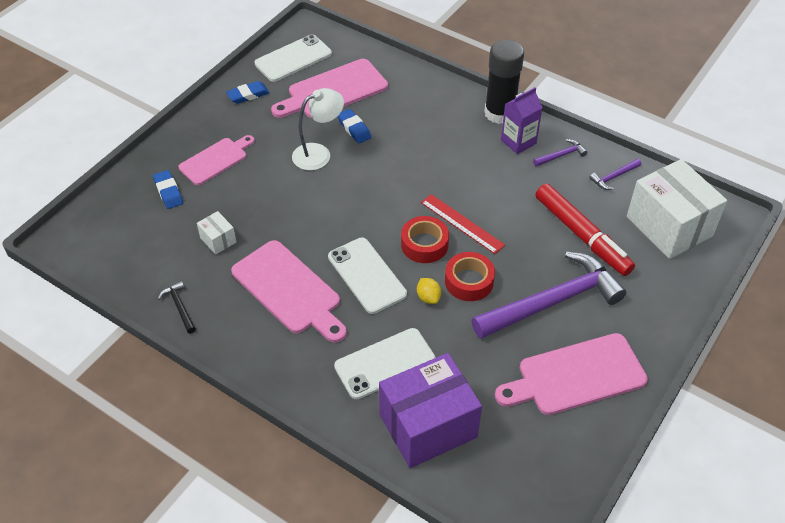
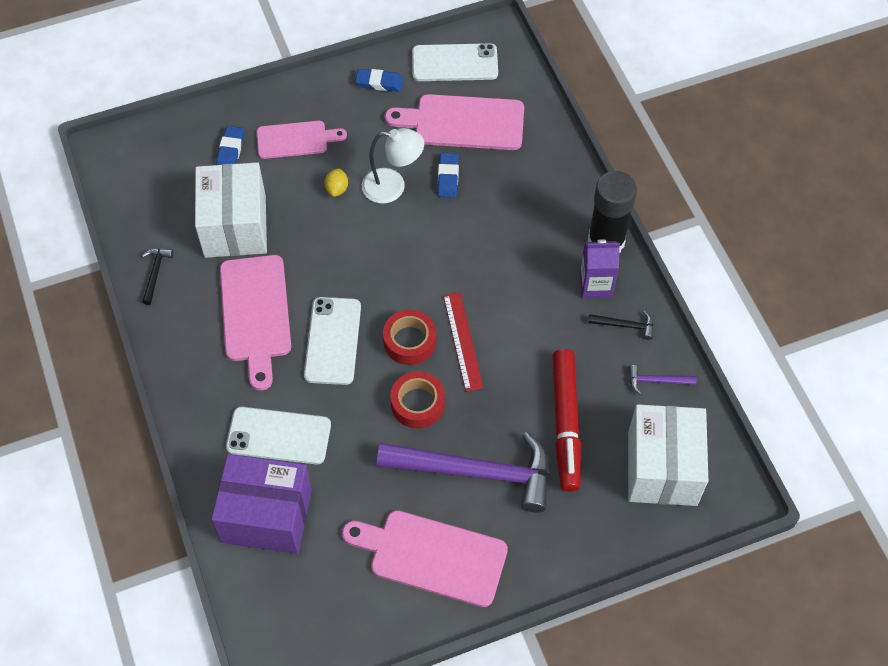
camera: 35 degrees right, 10 degrees up
(218, 240) = (235, 226): white box -> white box, size x2.33
(428, 297) = (368, 397): yellow lemon -> yellow lemon (337, 189)
(561, 155) = (625, 325): purple hammer -> black hammer

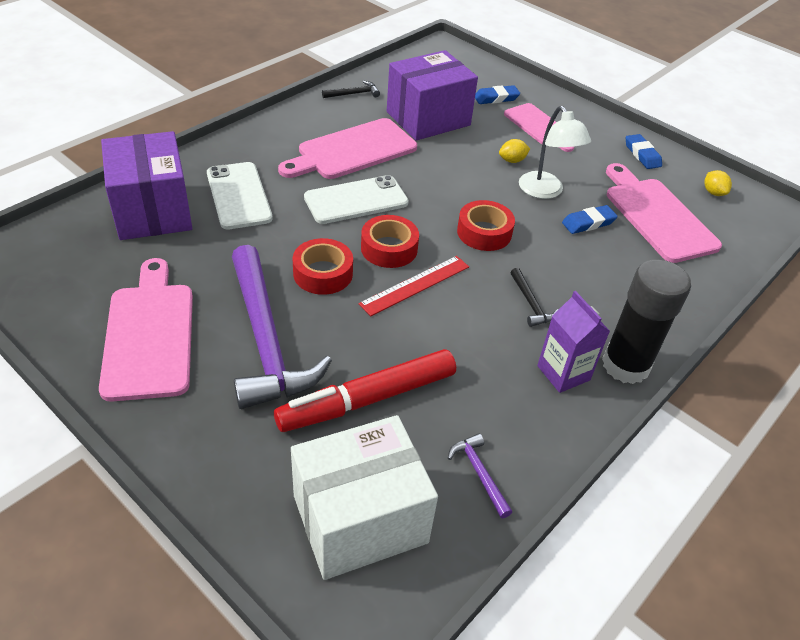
camera: 60 degrees right, 15 degrees down
(235, 226) = (428, 118): white box -> purple box
(423, 260) = (484, 232): none -> red tape
(454, 63) = (713, 192): white phone -> yellow lemon
(625, 325) = (532, 417): black hammer -> black hammer (531, 304)

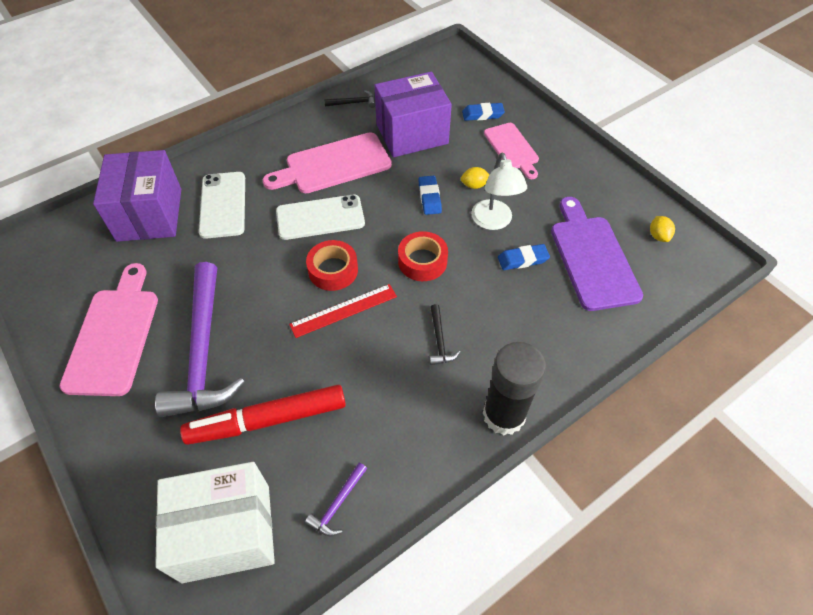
camera: 15 degrees right, 10 degrees up
(323, 273) = (269, 290): red tape -> none
(479, 473) = (337, 504): purple hammer -> purple hammer turned 135 degrees counterclockwise
(563, 373) = (444, 415): purple carton -> none
(642, 155) = (602, 187): blue eraser -> blue eraser (429, 197)
(657, 216) = (592, 258): pink cutting board -> purple cutting board

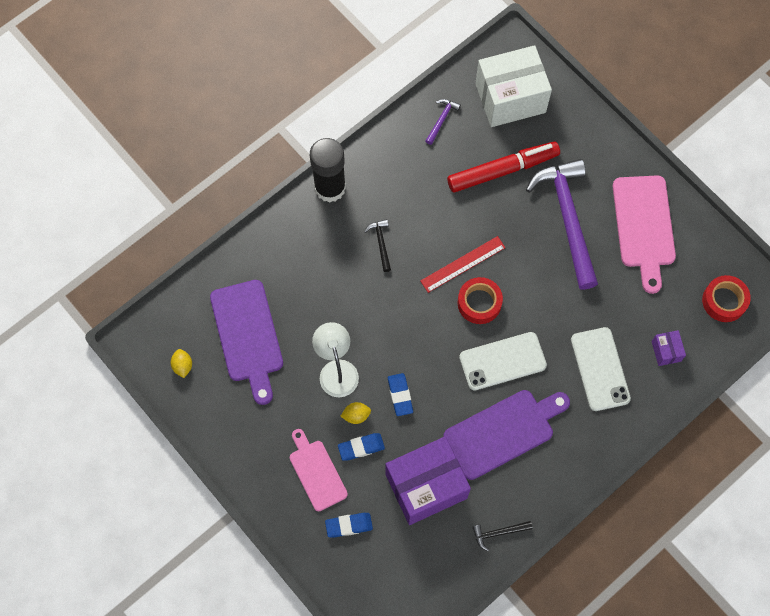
camera: 175 degrees right, 15 degrees up
(149, 214) = (666, 351): purple box -> purple box, size x0.43
(333, 165) = (503, 432): pink cutting board -> purple cutting board
(422, 261) = (401, 319): red tape -> red tape (724, 301)
(522, 259) = (311, 328): blue eraser -> blue eraser (361, 447)

